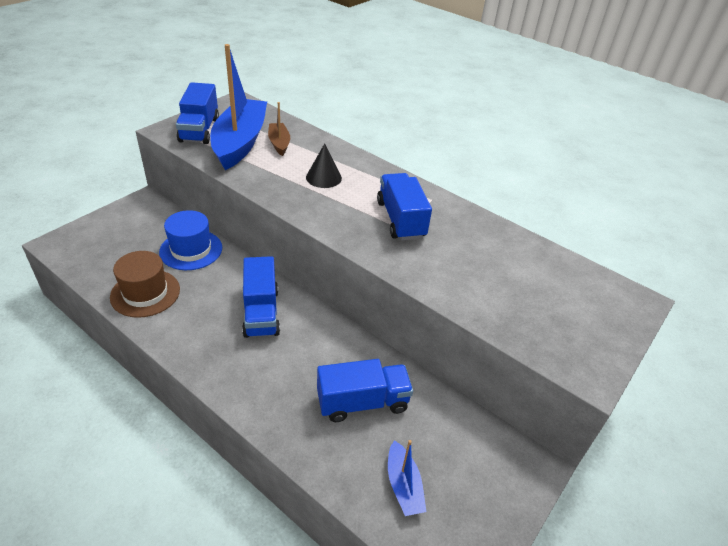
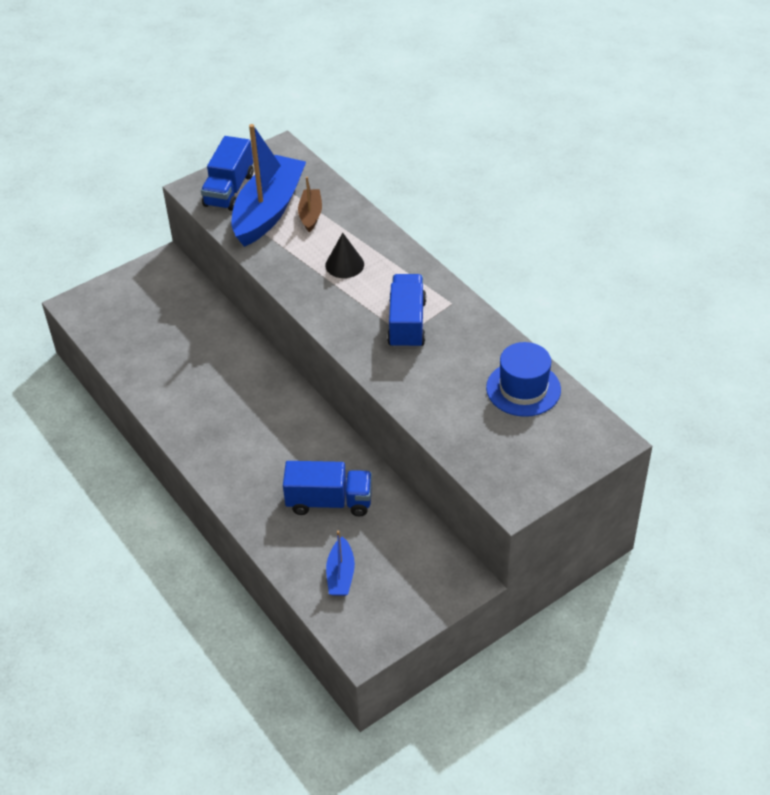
camera: 20 degrees right, 5 degrees up
(145, 293) = (152, 369): brown hat -> none
(191, 250) = (204, 326): blue hat -> blue hat (523, 389)
(261, 312) = (258, 403): blue truck -> none

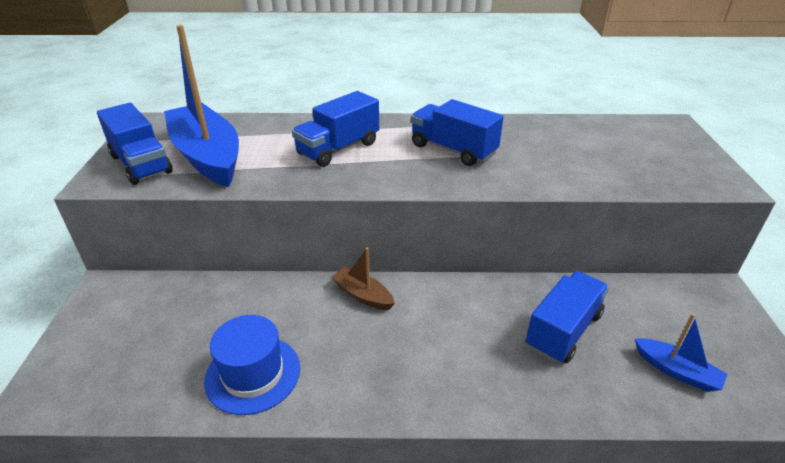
camera: 55 degrees left, 10 degrees down
(310, 215) = (251, 140): brown boat -> brown boat (363, 295)
(344, 265) = (338, 149): black cone -> blue truck
(523, 389) = (586, 133): blue hat -> blue hat (253, 374)

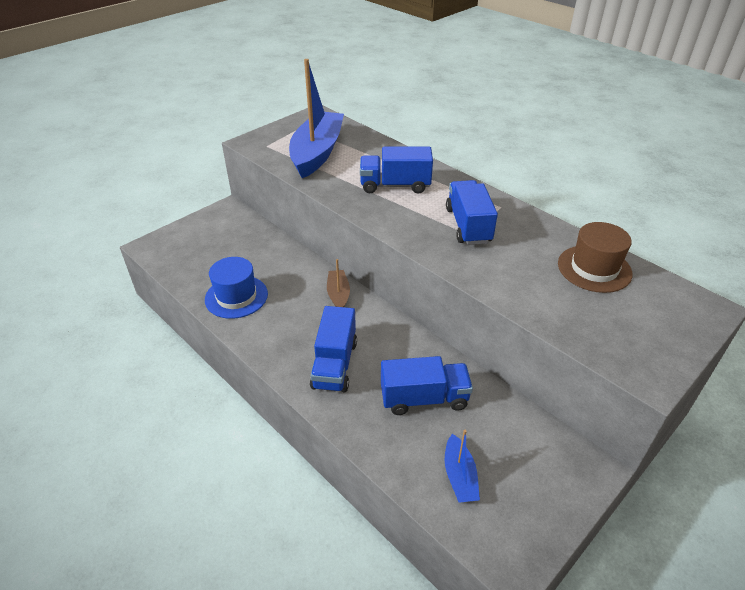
camera: 45 degrees right, 5 degrees up
(141, 164) = (280, 141): blue truck -> blue truck (334, 364)
(581, 134) = (594, 268): none -> brown hat

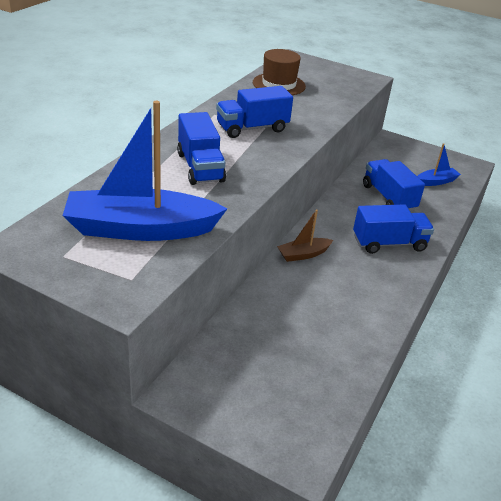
camera: 110 degrees left, 5 degrees down
(236, 296) = (348, 328): blue hat -> none

